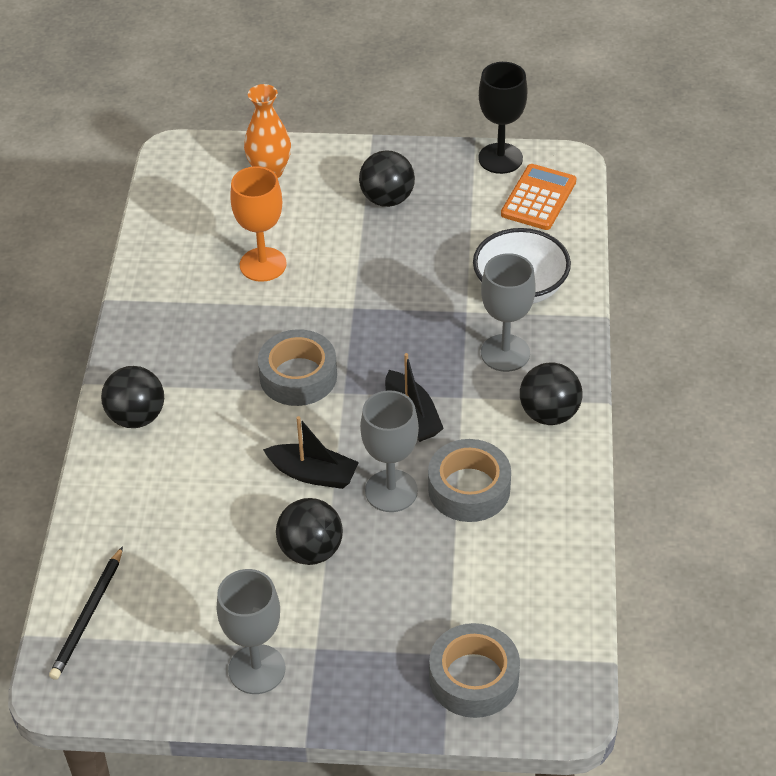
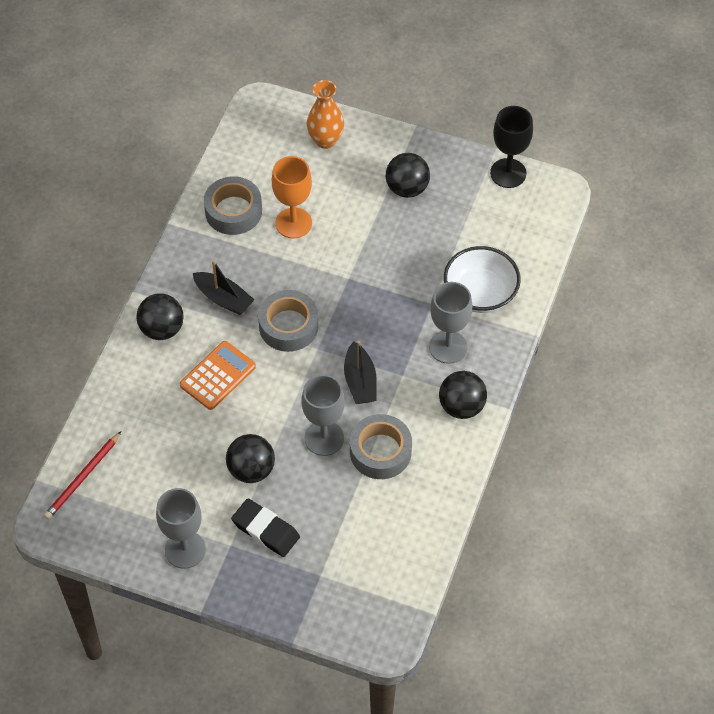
camera: 15 degrees right, 10 degrees up
(88, 616) = (83, 477): black pencil -> red pencil
(313, 474) = (273, 409): black boat -> black boat (223, 299)
(356, 618) = (265, 530): none -> black eraser
(474, 678) = (331, 598): grey tape -> grey tape (233, 211)
(538, 198) = (524, 217): orange calculator -> orange calculator (217, 376)

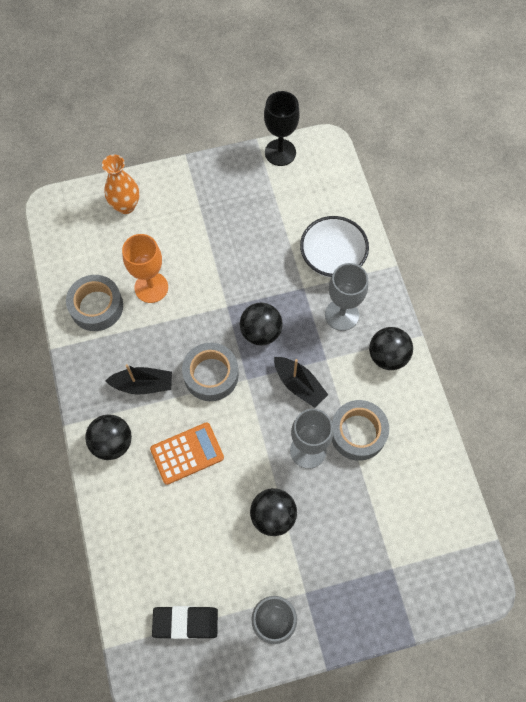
camera: 35 degrees left, 10 degrees up
(83, 477) = (143, 618): red pencil -> none
(217, 376) = (187, 453): orange calculator -> orange calculator turned 60 degrees clockwise
(265, 530) = (322, 560): black eraser -> black eraser (185, 622)
(407, 188) = (216, 207): black ball -> black ball (261, 332)

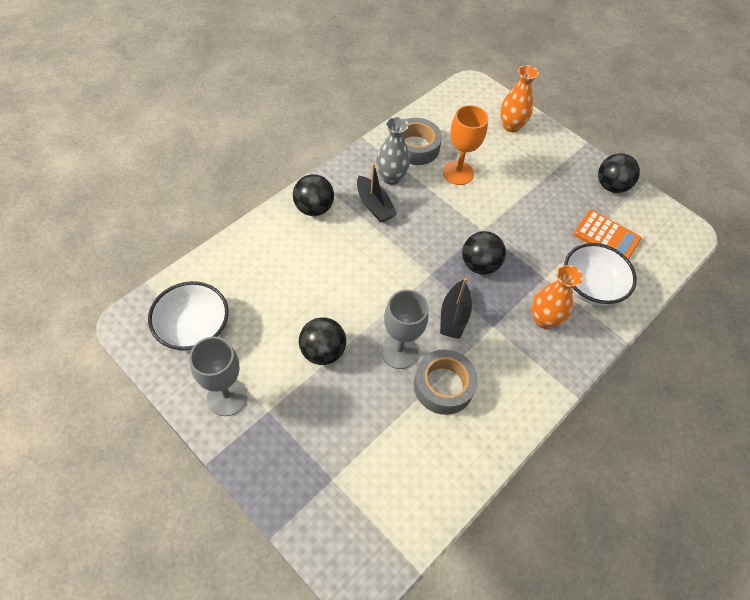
camera: 55 degrees right, 10 degrees down
(119, 351) = (391, 178): none -> grey vase
(185, 622) = (194, 328): black eraser -> white bowl
(187, 453) = (337, 262): orange calculator -> orange calculator (606, 237)
(211, 375) = (415, 247): grey tape -> none
(280, 152) = (650, 203): black goblet -> none
(341, 315) = (544, 319): grey goblet -> orange vase
(388, 356) = (535, 377): black ball -> black ball (611, 186)

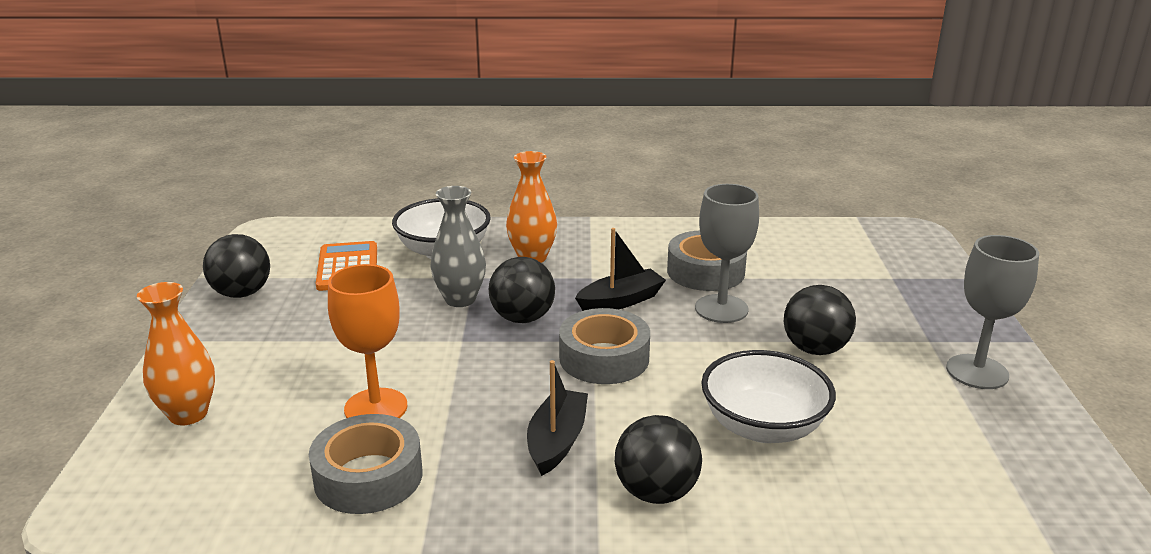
camera: 130 degrees left, 30 degrees down
(194, 328) = (990, 452): white bowl -> white bowl (763, 427)
(391, 178) = (477, 460): grey vase -> grey vase (460, 299)
(411, 265) = (604, 358): none -> grey tape

